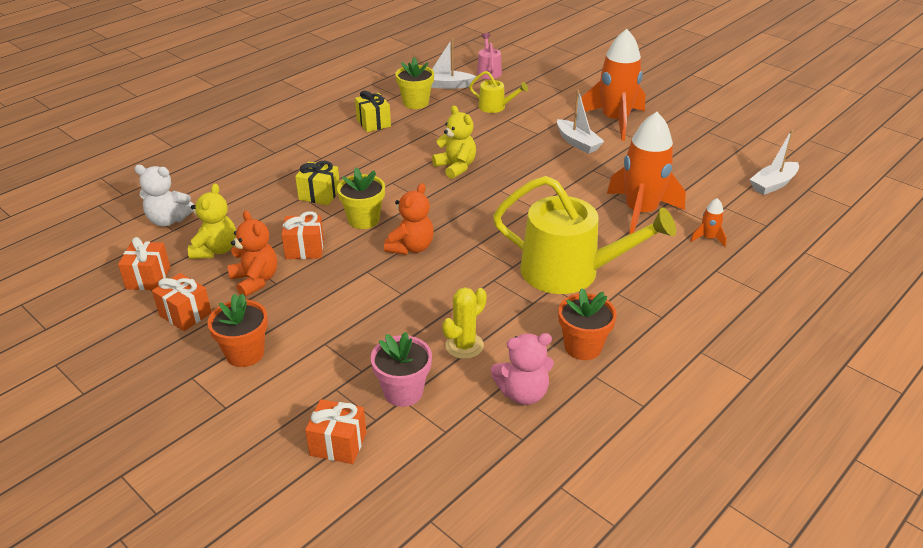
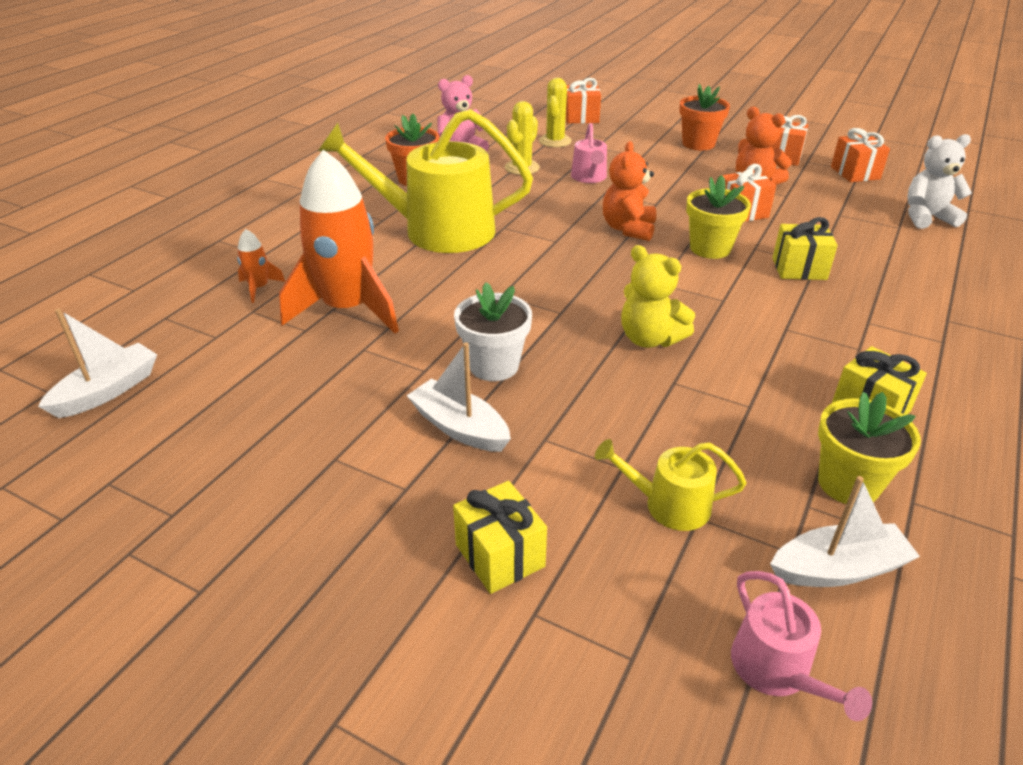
camera: 165 degrees right, 0 degrees up
(215, 250) = (830, 200): yellow teddy bear -> none
(403, 317) = (589, 177): none -> pink watering can
(403, 392) = (555, 141): pink flower pot -> yellow cactus
(552, 166) = (494, 365): none -> white flower pot
(570, 103) = (500, 555): none -> yellow gift
(615, 121) = (385, 510): orange rocket -> none

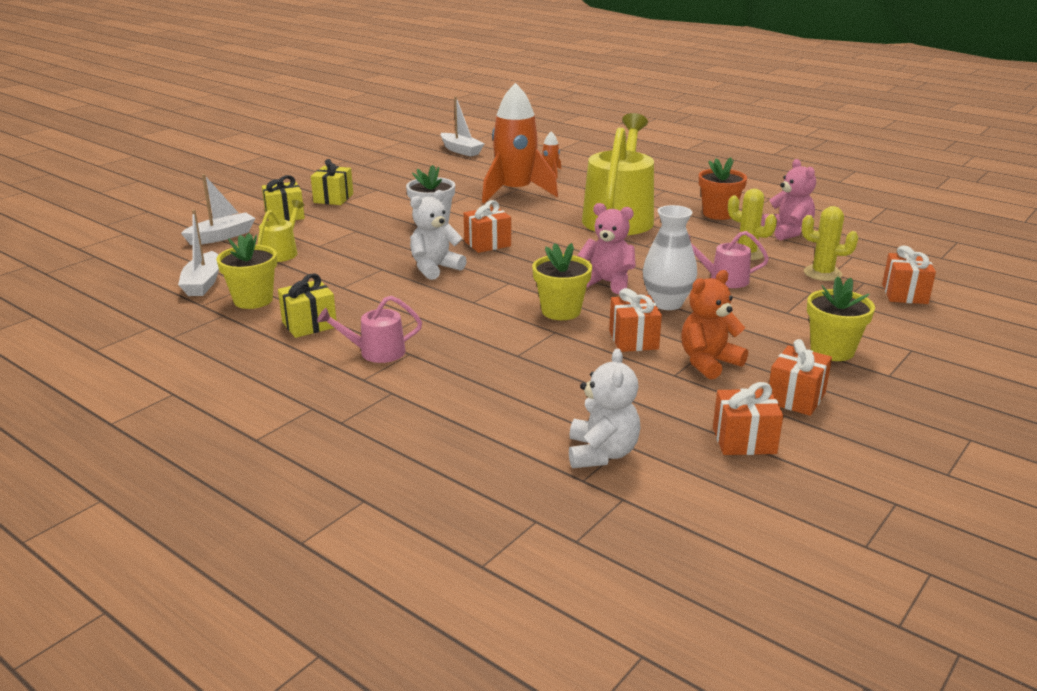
camera: 100 degrees right, 10 degrees down
(459, 427) = (381, 213): white boat -> white boat (221, 236)
(553, 310) = (487, 244): none -> orange gift
(628, 229) = (607, 283): orange teddy bear -> pink teddy bear
(650, 339) = (435, 268): yellow teddy bear -> white teddy bear
(657, 200) = (667, 303): none -> white vase
(698, 144) = (832, 350): orange flower pot -> yellow flower pot
(776, 670) = (170, 258): pink watering can -> pink watering can (376, 352)
(799, 268) = (509, 344): yellow gift -> yellow gift (333, 198)

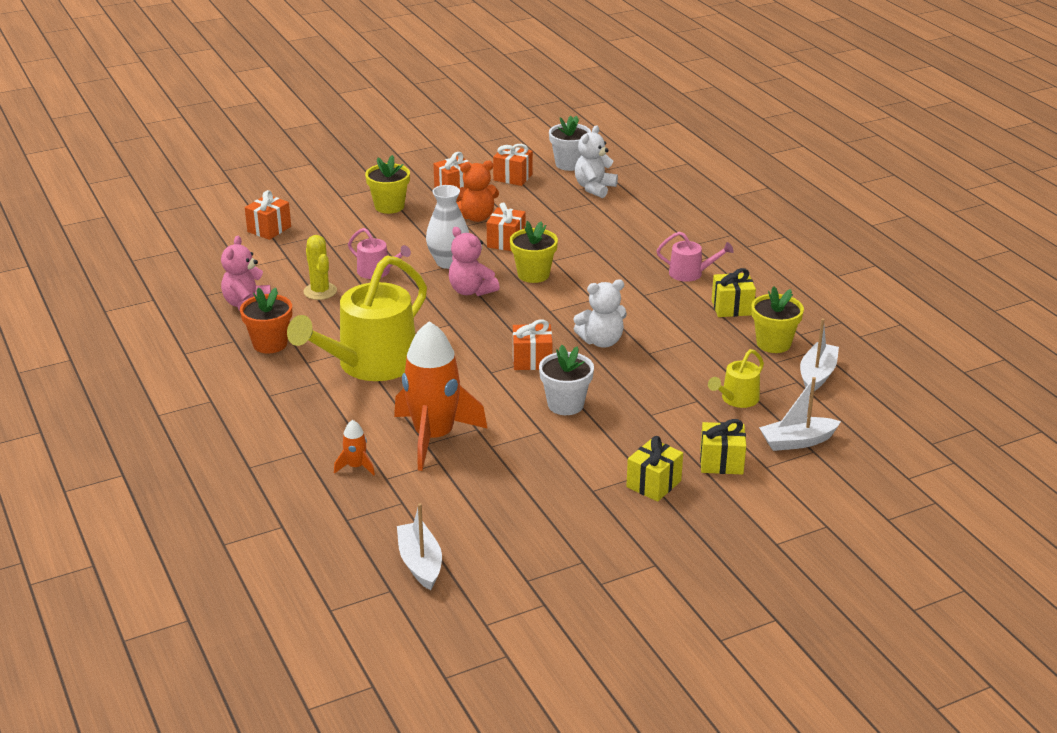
camera: 155 degrees left, 5 degrees up
(690, 495) = (569, 164): none -> white flower pot
(822, 273) = (294, 258): yellow cactus -> none

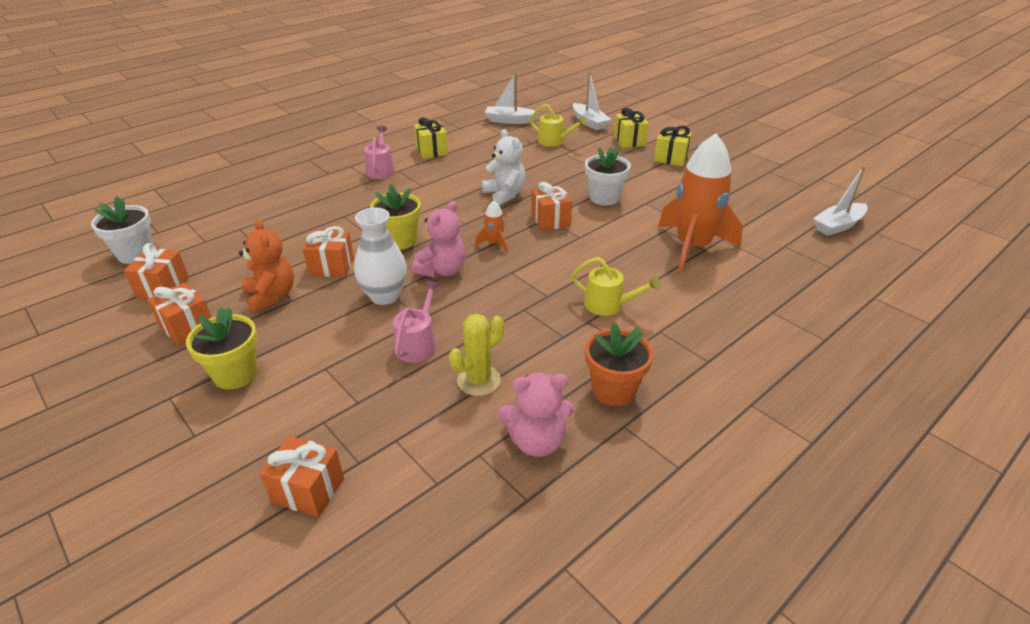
camera: 105 degrees left, 5 degrees up
(356, 467) = (765, 277): orange rocket -> orange rocket (494, 244)
(370, 364) = (608, 305): yellow watering can -> yellow watering can, size x0.46
(594, 188) = (204, 231): white teddy bear -> none
(773, 343) = (477, 135): yellow flower pot -> none

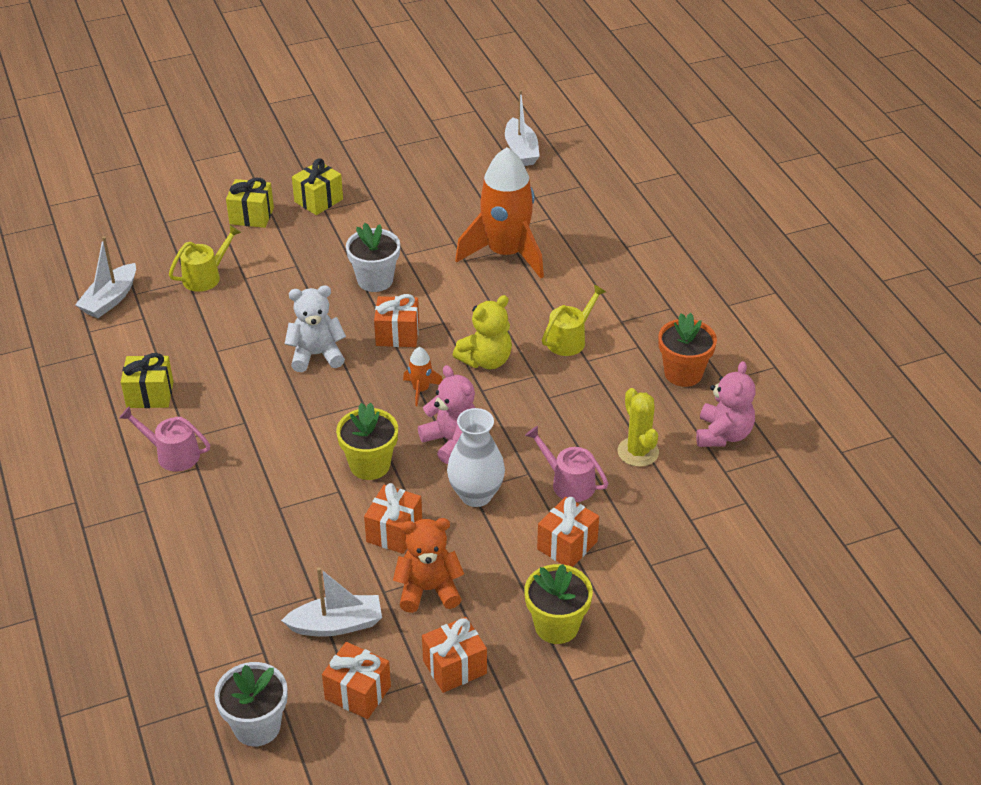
camera: 70 degrees left, 5 degrees up
(308, 490) = (727, 582): orange gift -> orange gift (567, 545)
(549, 266) = (486, 360): none -> yellow teddy bear
(589, 122) = (173, 231): white boat -> white boat (336, 624)

